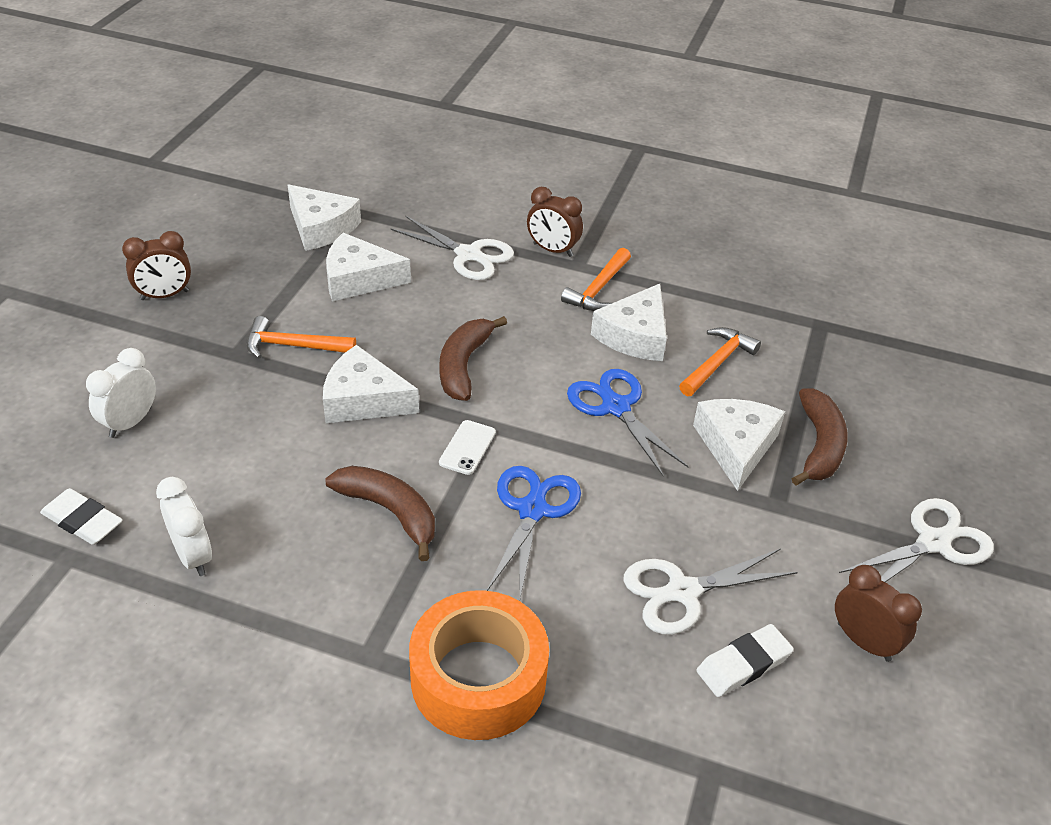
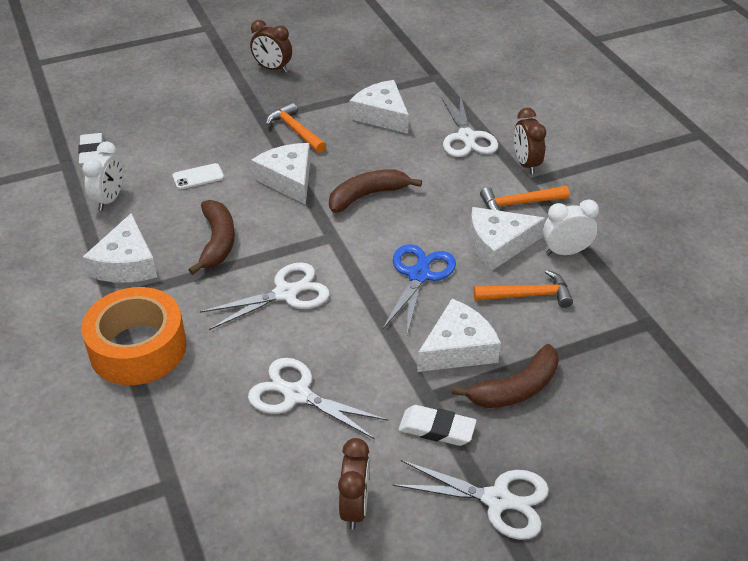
camera: 50 degrees right, 0 degrees up
(130, 422) = (171, 121): white clock -> white clock (565, 252)
(321, 228) = (403, 76): white cheese -> white cheese (126, 264)
(467, 447) = (302, 238): white phone -> white phone (198, 177)
(532, 510) = (286, 293): blue scissors -> white scissors
(743, 664) = (269, 455): white eraser -> white eraser (437, 429)

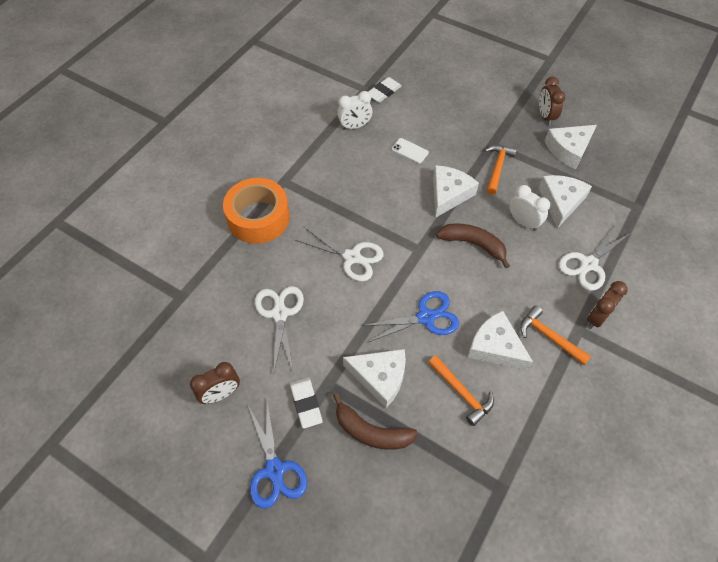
camera: 55 degrees right, 15 degrees up
(126, 264) = (313, 169): white cheese -> white cheese (568, 150)
(217, 242) = (365, 197): brown banana -> none
(497, 500) = (275, 470): white scissors -> blue scissors
(565, 252) = (526, 394): white clock -> white clock (523, 222)

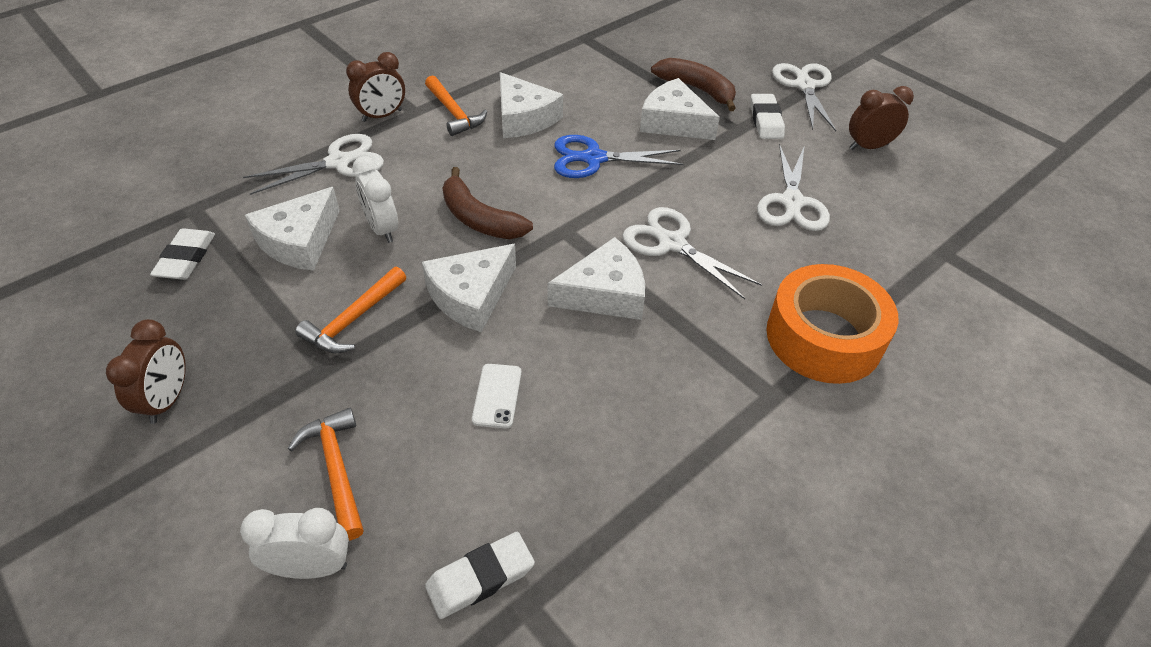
camera: 165 degrees left, 10 degrees down
(275, 470) = (804, 86): blue scissors -> white scissors
(355, 126) = (590, 489): white clock -> white clock (312, 567)
(410, 151) = (497, 396): white phone -> white phone turned 45 degrees clockwise
(462, 393) = (585, 94): orange hammer -> orange hammer (336, 469)
(568, 150) = (197, 319): white cheese -> white cheese (605, 293)
(607, 177) = (186, 258): none -> white eraser

